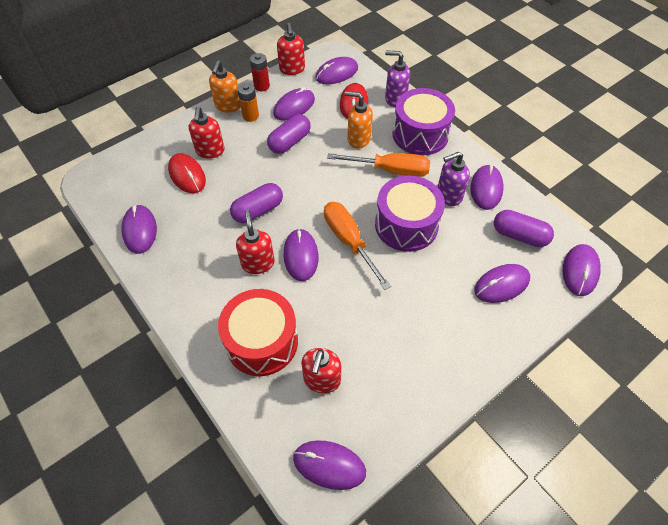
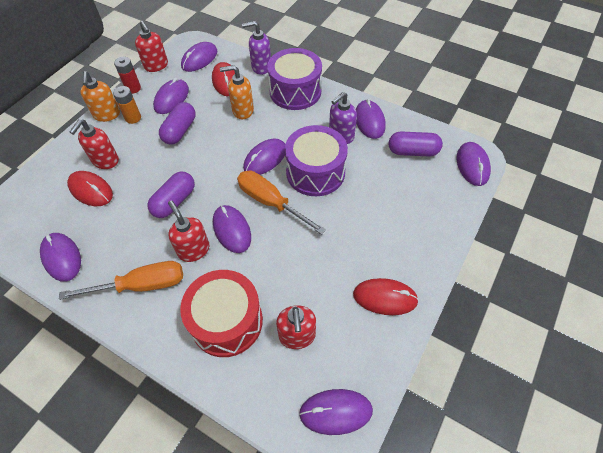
camera: 20 degrees left, 0 degrees up
(210, 151) = (105, 161): red soap dispenser -> red soap dispenser turned 45 degrees clockwise
(390, 170) = (282, 129): orange screwdriver -> orange screwdriver (141, 285)
(424, 375) = (385, 297): none -> red mouse
(501, 285) = (416, 197): purple mouse -> purple mouse (265, 159)

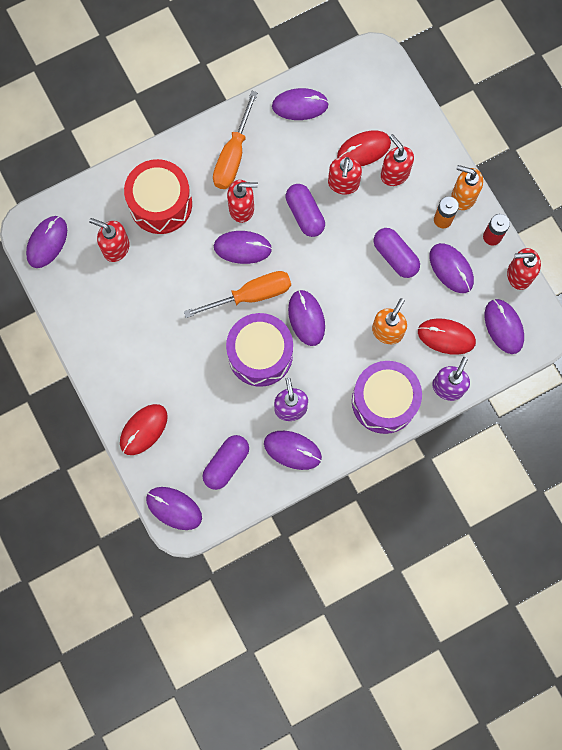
camera: 120 degrees right, 20 degrees up
(131, 189) = (343, 184): none -> red soap dispenser
(385, 297) = (102, 331): red mouse -> red mouse (143, 429)

